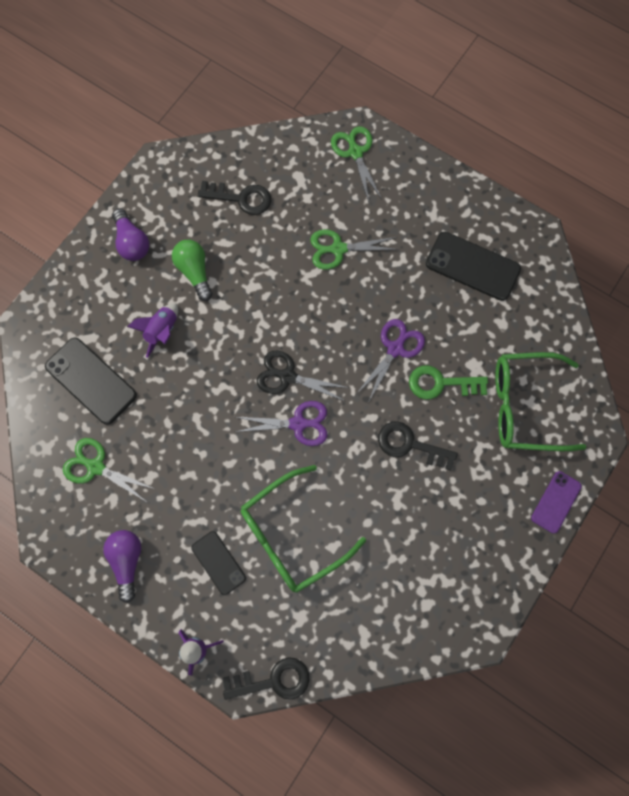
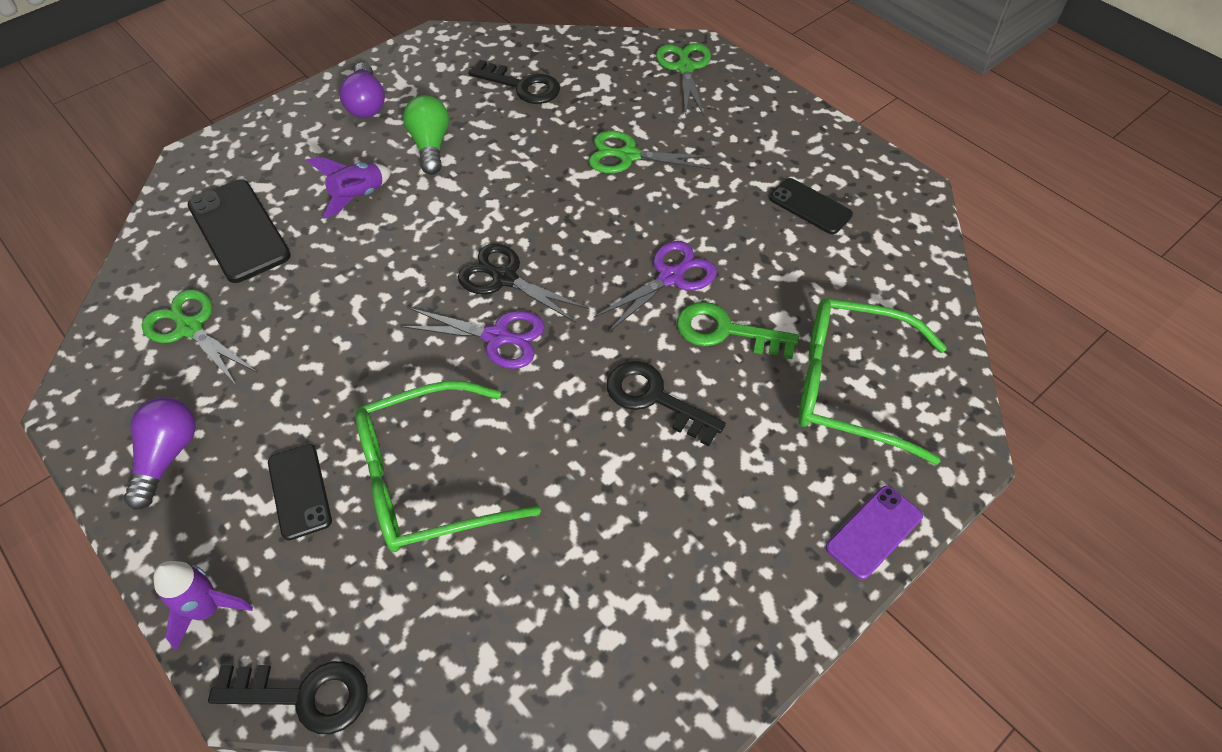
camera: 15 degrees right, 20 degrees down
(472, 266) = (810, 206): black phone -> black phone, size x0.61

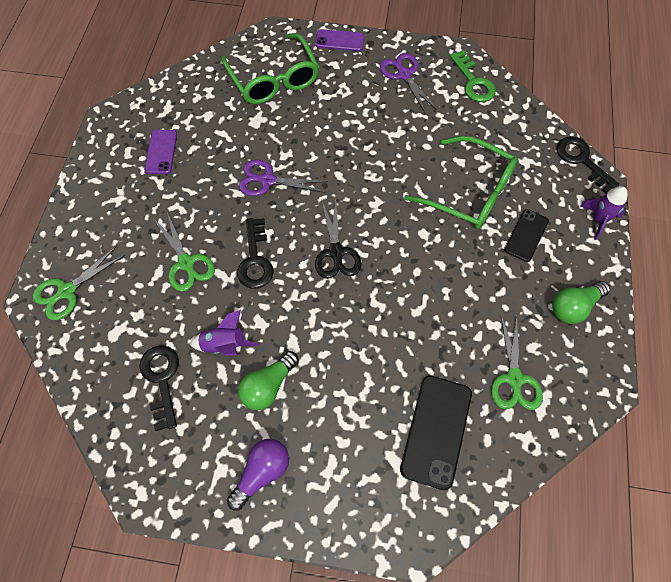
camera: 130 degrees left, 10 degrees up
(167, 456) = (574, 307): purple light bulb -> green light bulb
(358, 197) = (348, 386): purple rocket -> purple rocket (224, 345)
(497, 337) = (375, 226): purple scissors -> purple scissors (404, 74)
(655, 399) = (347, 140): black key -> black key (255, 259)
(726, 331) = (283, 138): green key -> green key (473, 82)
(810, 206) = (161, 152): black phone -> purple phone

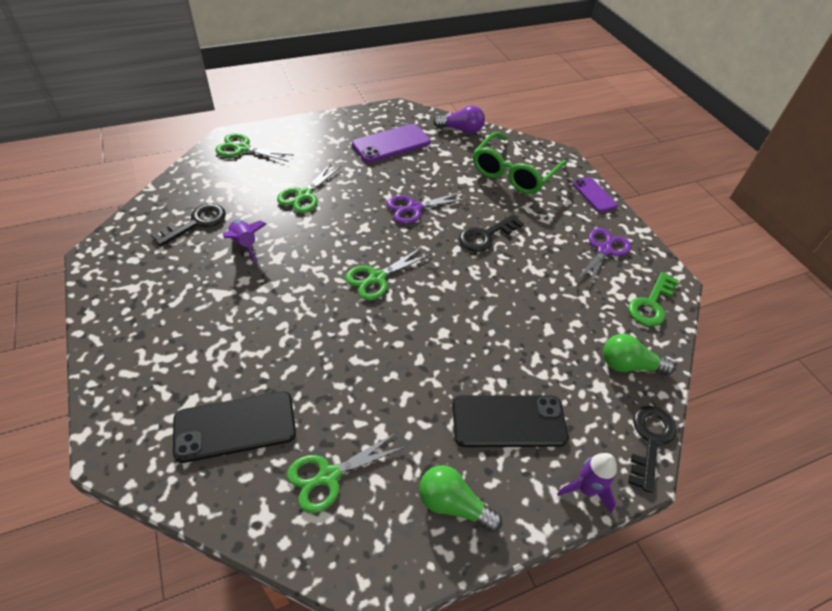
camera: 55 degrees right, 15 degrees down
(161, 152) = (391, 144): purple phone -> purple phone, size x1.63
(255, 259) = (334, 231): black key -> black key (486, 235)
(262, 473) = (140, 313): purple light bulb -> purple light bulb (461, 130)
(267, 180) = (414, 208): purple scissors -> purple scissors turned 90 degrees counterclockwise
(268, 386) = (222, 286): green light bulb -> green light bulb (628, 365)
(336, 253) = (376, 278): black scissors -> green scissors
(469, 192) = (519, 351): green glasses -> none
(526, 235) = (508, 421): black phone -> black phone, size x1.63

